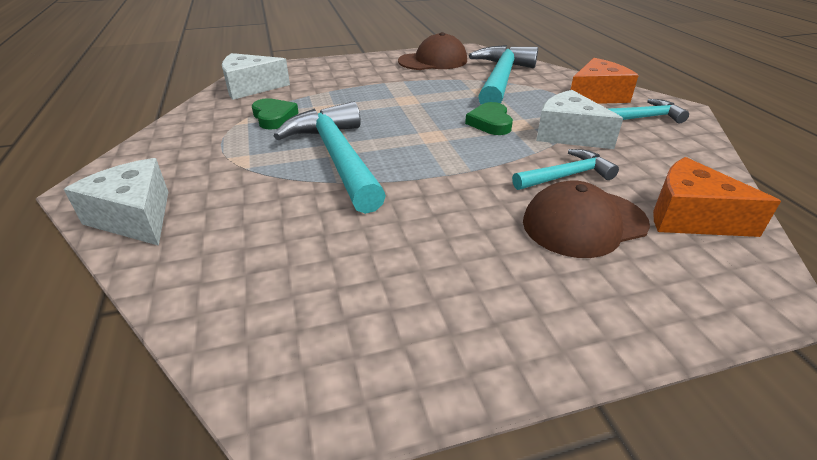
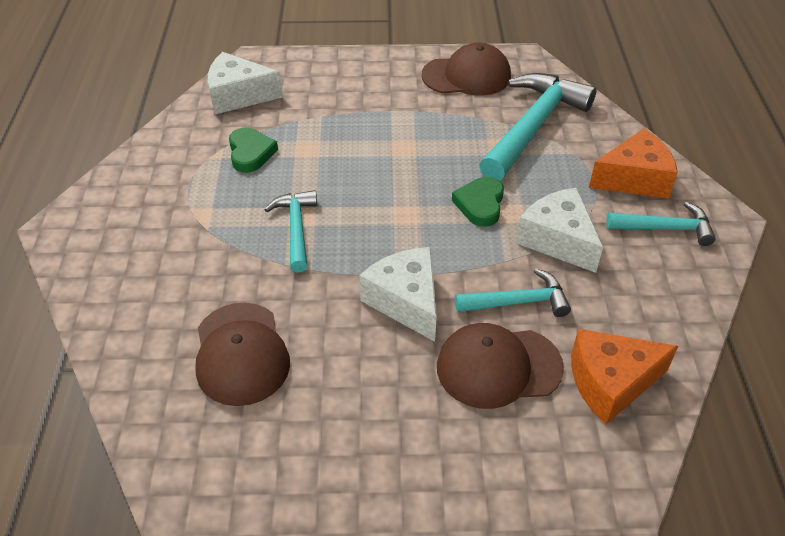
camera: 15 degrees right, 10 degrees up
(135, 217) = (97, 273): white cheese -> white cheese (406, 301)
(320, 257) = (241, 353): none -> brown cap
(337, 157) = (296, 229): turquoise hammer -> turquoise hammer, size x0.55
(690, 217) = (611, 383): orange cheese -> orange cheese turned 60 degrees counterclockwise

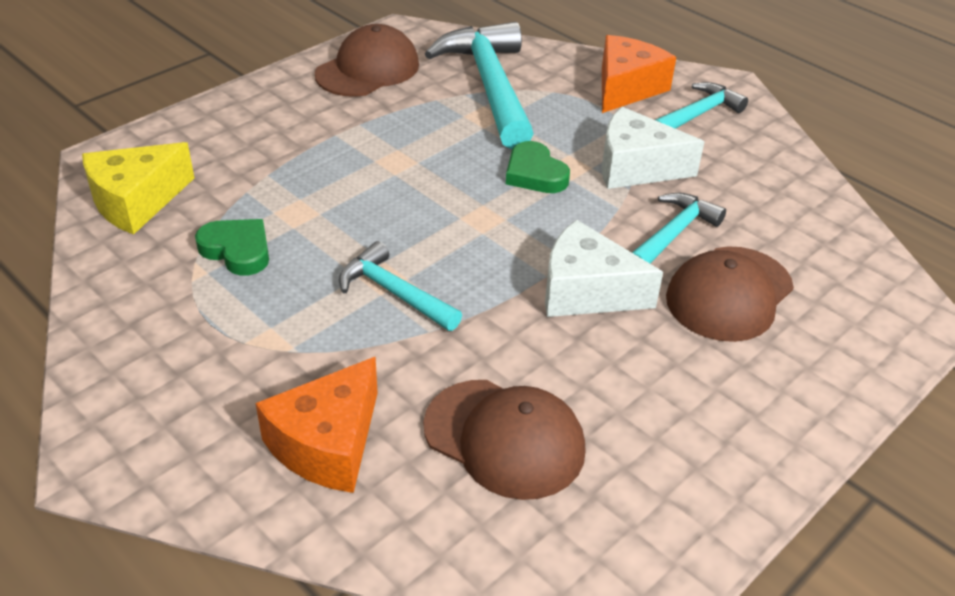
camera: 45 degrees left, 5 degrees down
(238, 96) = (136, 201): white cheese -> yellow cheese
(611, 383) = (817, 251): orange cheese -> orange cheese (328, 444)

